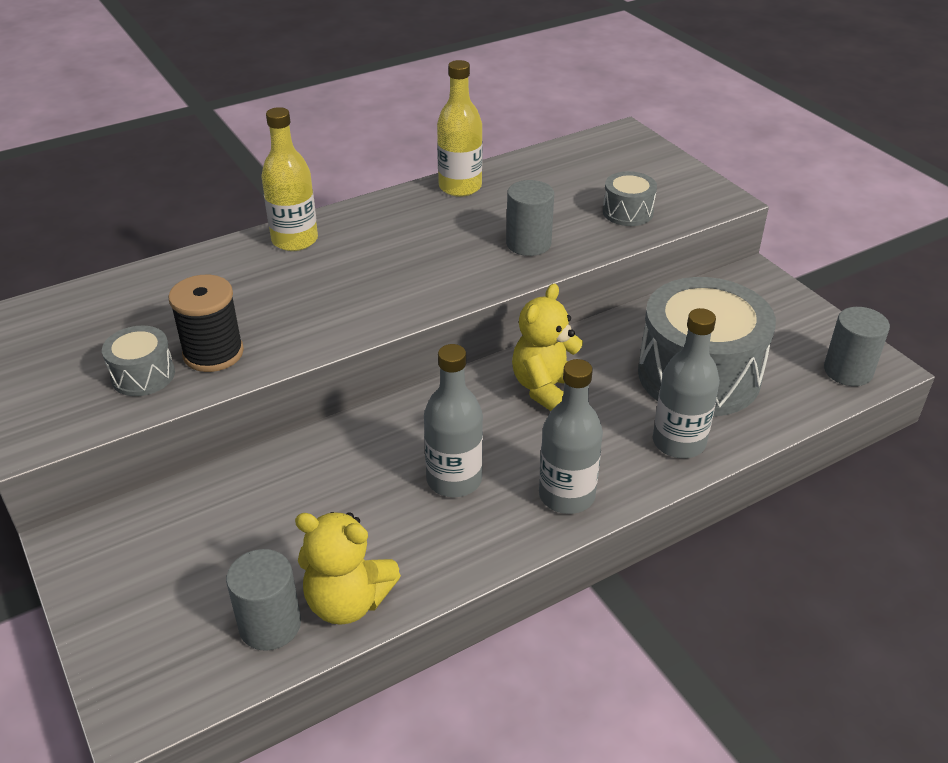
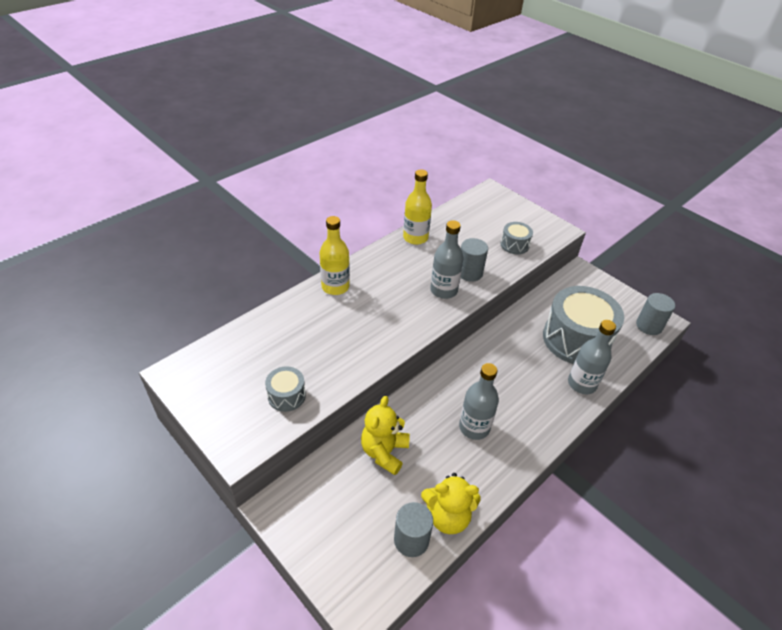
camera: 15 degrees left, 5 degrees up
(213, 353) = (322, 374): black spool -> none
(547, 388) = (501, 360): yellow teddy bear -> yellow teddy bear (384, 452)
(566, 495) = (537, 427): grey bottle -> grey bottle (443, 290)

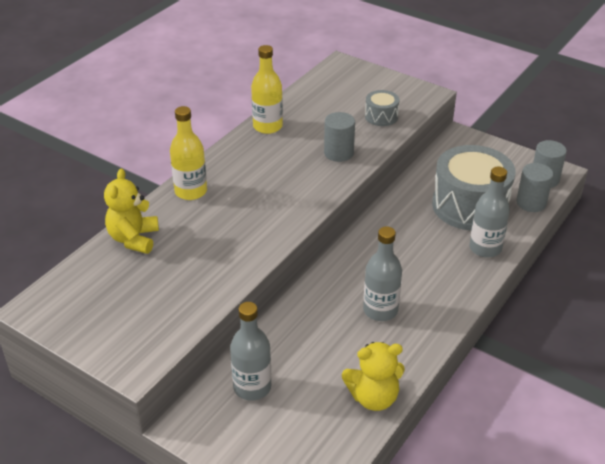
camera: 10 degrees left, 5 degrees down
(286, 396) = (170, 307): grey drum -> none
(384, 452) = (289, 351): yellow teddy bear -> yellow teddy bear (134, 239)
(411, 540) = (340, 426): grey cylinder -> grey cylinder (531, 203)
(443, 290) = (314, 175): grey bottle -> grey bottle (252, 387)

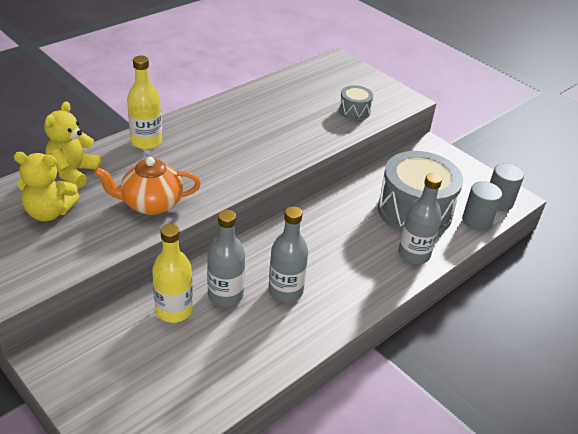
camera: 10 degrees right, 0 degrees up
(227, 254) = (151, 204): none -> orange teapot
(252, 387) = (129, 336): grey bottle -> grey bottle (225, 295)
(267, 126) = (244, 99): yellow bottle -> yellow bottle (174, 310)
(338, 153) = (299, 135): grey cylinder -> none
(373, 397) = (241, 375): yellow teddy bear -> yellow teddy bear (49, 212)

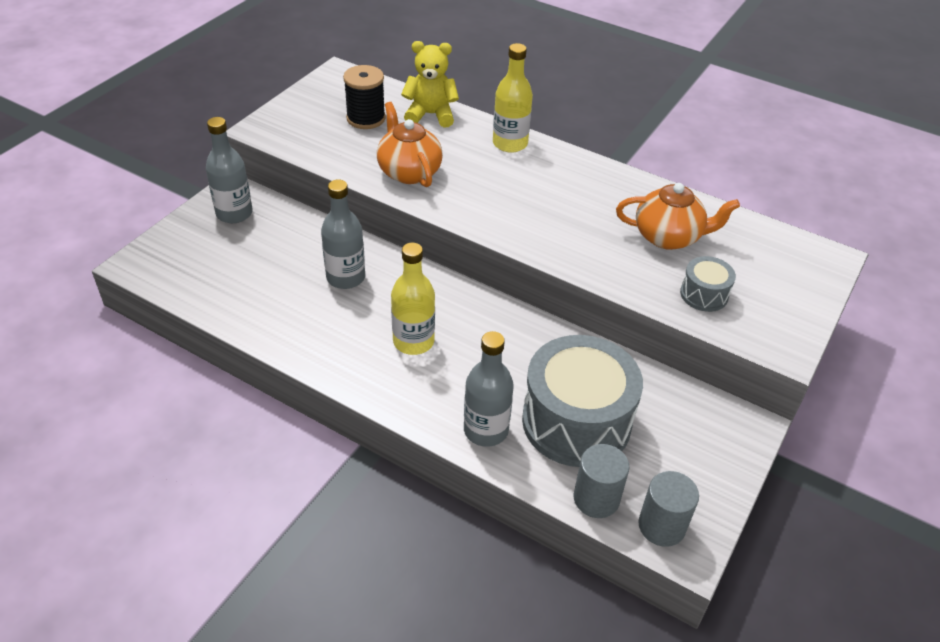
camera: 75 degrees right, 5 degrees up
(49, 212) = (366, 118): yellow teddy bear -> black spool
(174, 310) = (311, 248): yellow bottle -> yellow bottle (413, 341)
(285, 291) = (370, 321): grey bottle -> grey bottle (234, 213)
(294, 106) = (668, 237): none -> orange teapot

